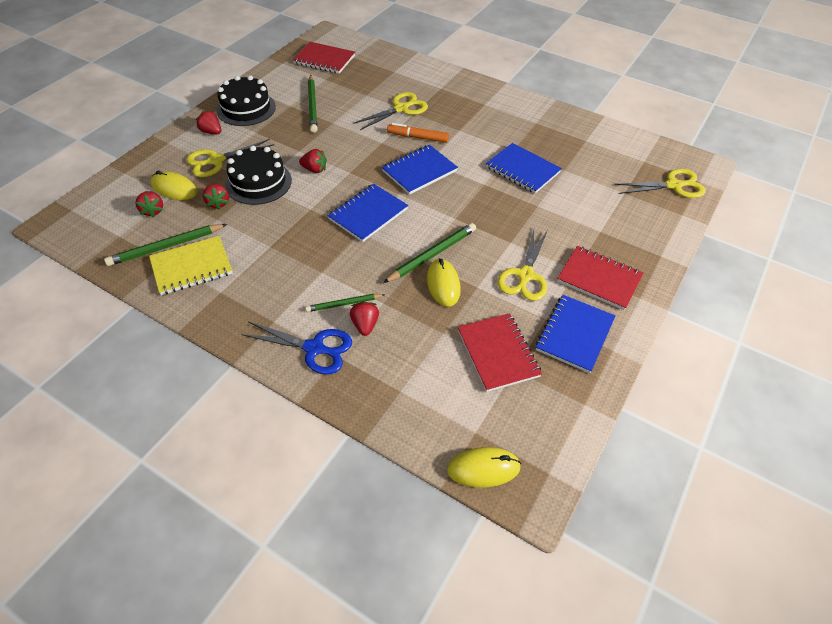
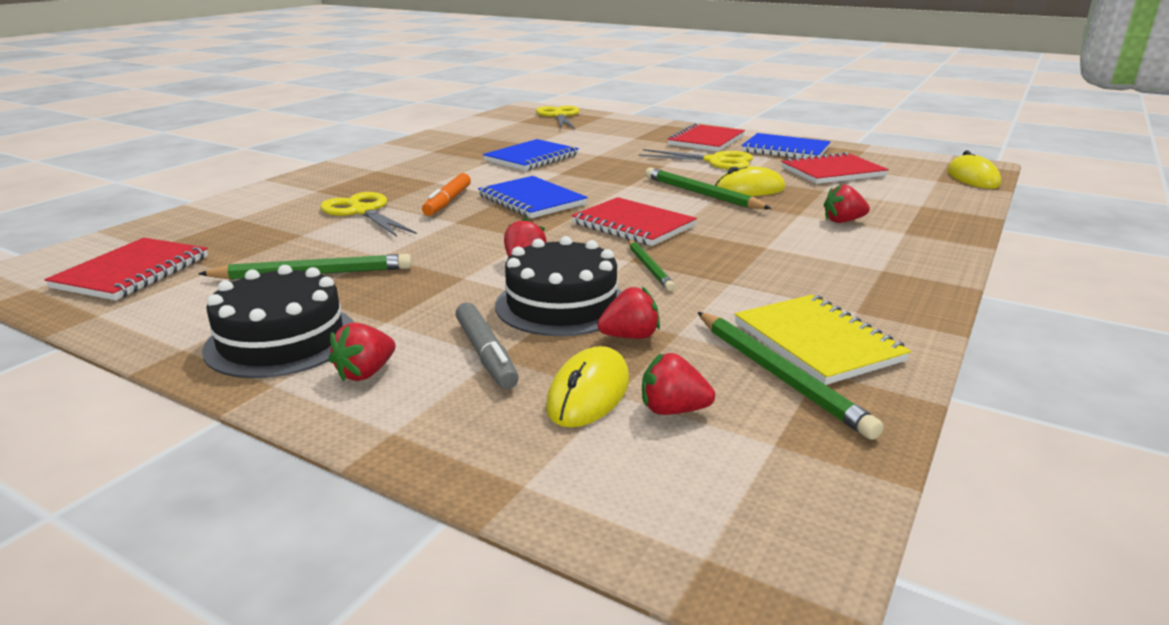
camera: 90 degrees left, 25 degrees down
(153, 211) = (673, 410): red strawberry -> red strawberry turned 150 degrees counterclockwise
(216, 161) = (486, 354): yellow scissors -> grey marker
(314, 348) = (905, 244): blue scissors -> none
(344, 304) = (817, 232): green pencil -> green pencil (649, 267)
(368, 214) = (633, 225): blue notebook -> red notebook

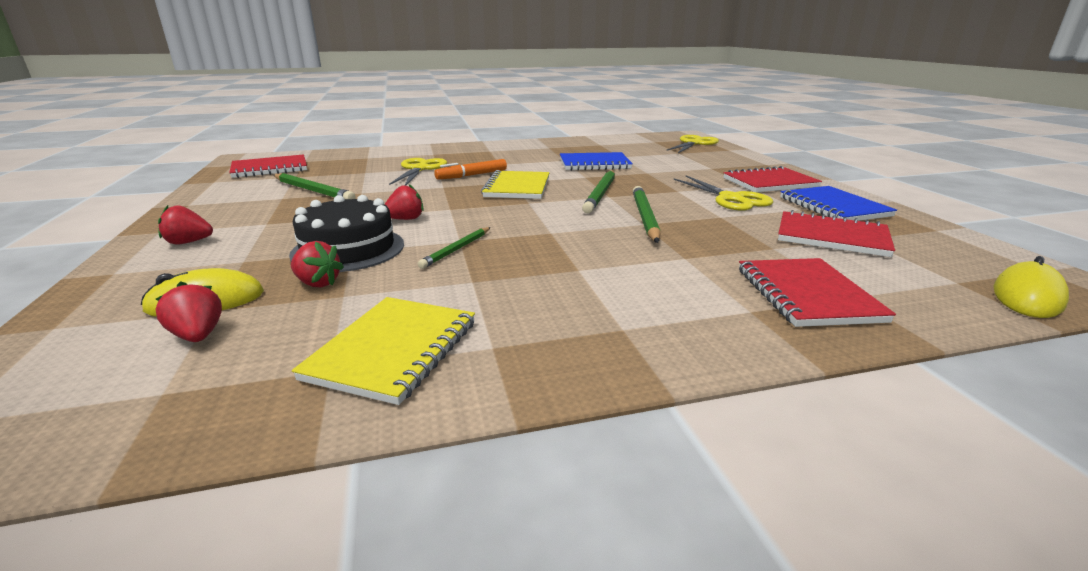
camera: 45 degrees right, 0 degrees up
(281, 340) = (216, 215): black cake -> none
(486, 354) = (243, 257): grey marker -> none
(532, 200) = (517, 187): blue notebook -> yellow notebook
(633, 225) = (531, 221): red notebook -> red notebook (807, 294)
(749, 189) = (696, 226): yellow mouse -> none
(779, 376) = (301, 355): green pencil -> green pencil (601, 194)
(843, 221) = (711, 277): red strawberry -> none

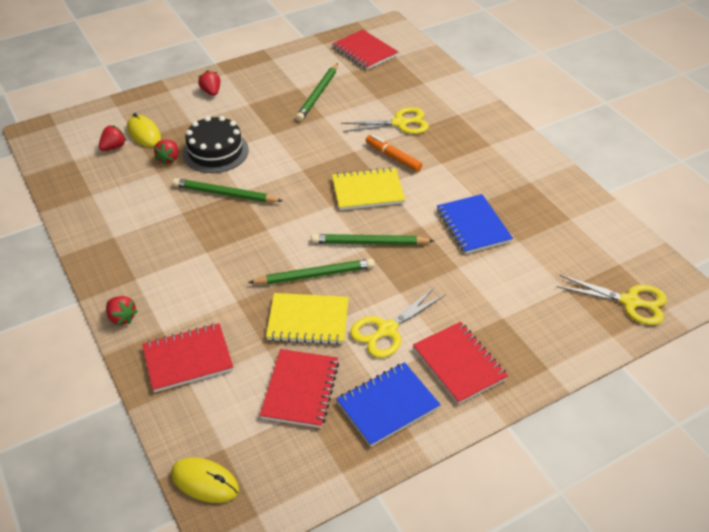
camera: 75 degrees right, 20 degrees up
(393, 350) = (108, 207): yellow notebook -> yellow notebook (308, 320)
(405, 219) = (272, 156): red strawberry -> red strawberry (122, 317)
(456, 249) = (225, 194): green pencil -> green pencil, size x1.61

